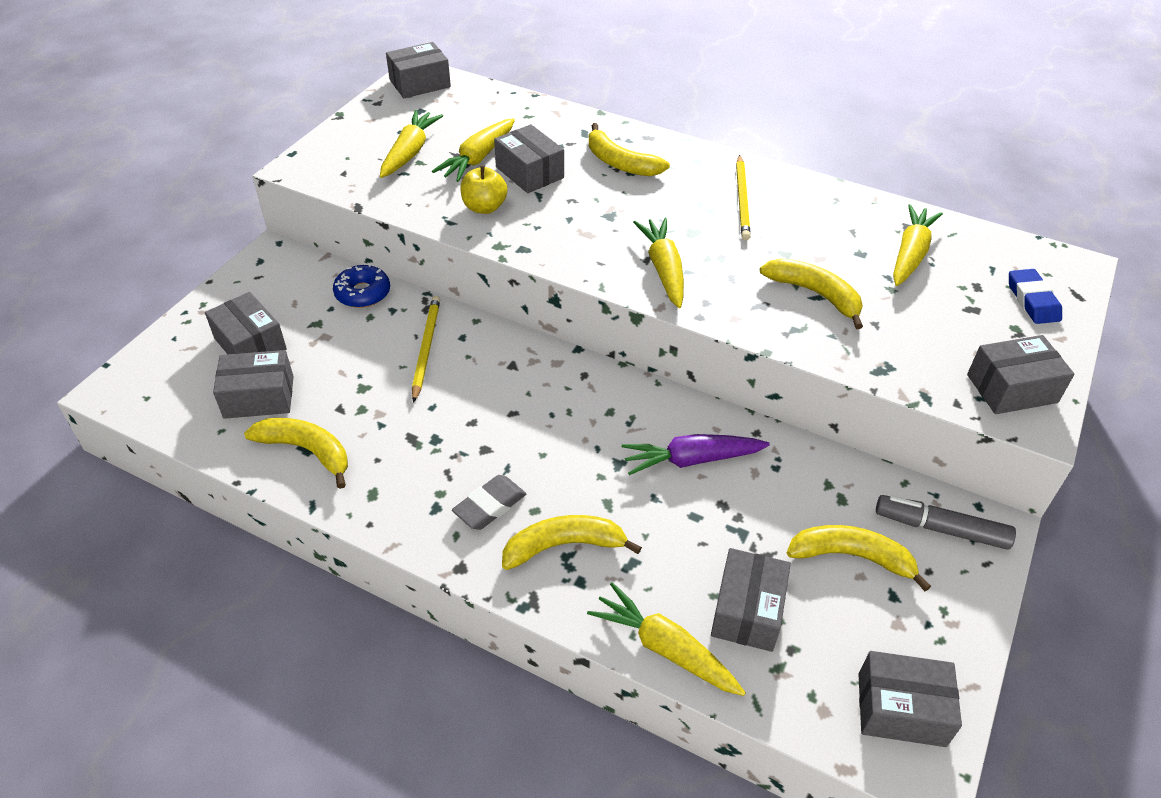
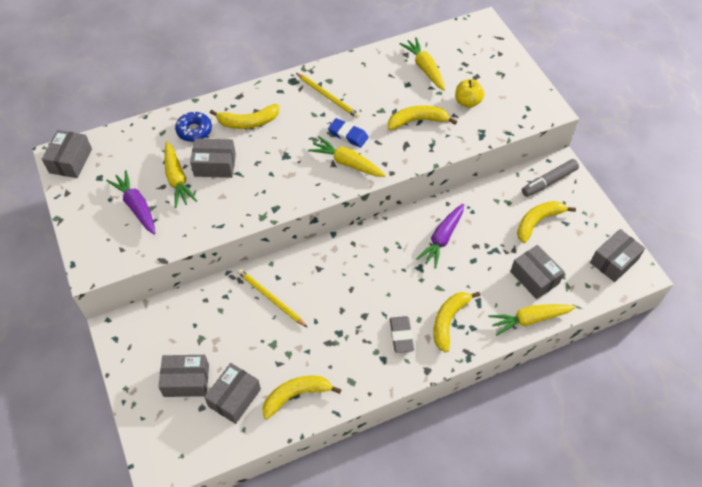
camera: 50 degrees left, 10 degrees up
(363, 293) = (197, 302): blue donut -> blue donut (194, 130)
(410, 152) = (136, 206): yellow carrot -> purple carrot
(484, 207) = (224, 203): yellow apple -> yellow apple (467, 102)
(1012, 388) = (528, 102): grey box -> none
(1032, 300) = (489, 54): blue eraser -> blue eraser (348, 135)

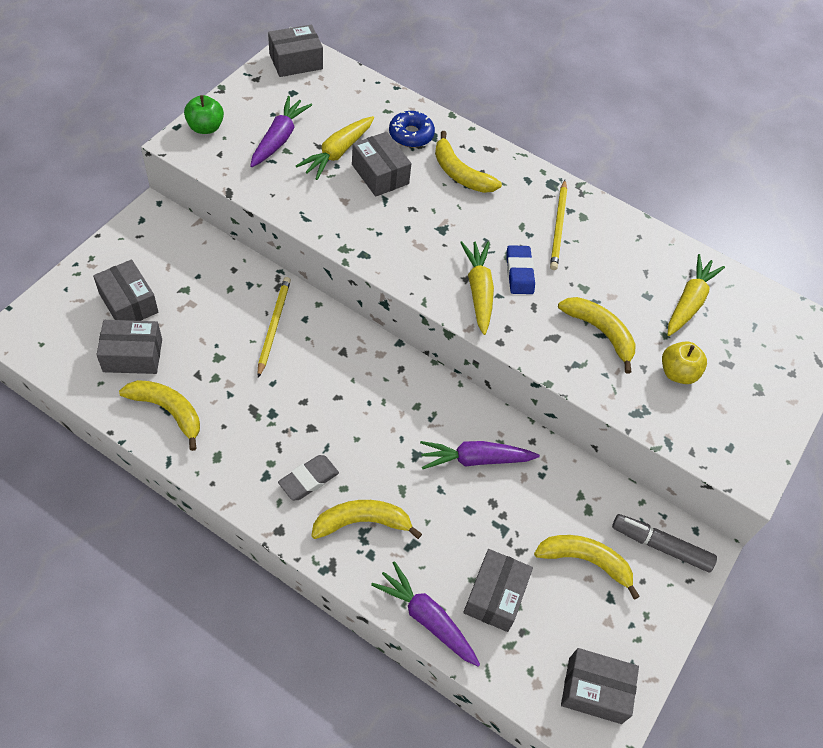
camera: 50 degrees right, 0 degrees up
(89, 246) = (205, 127): none -> green apple
(529, 319) = (426, 618): yellow carrot -> purple carrot

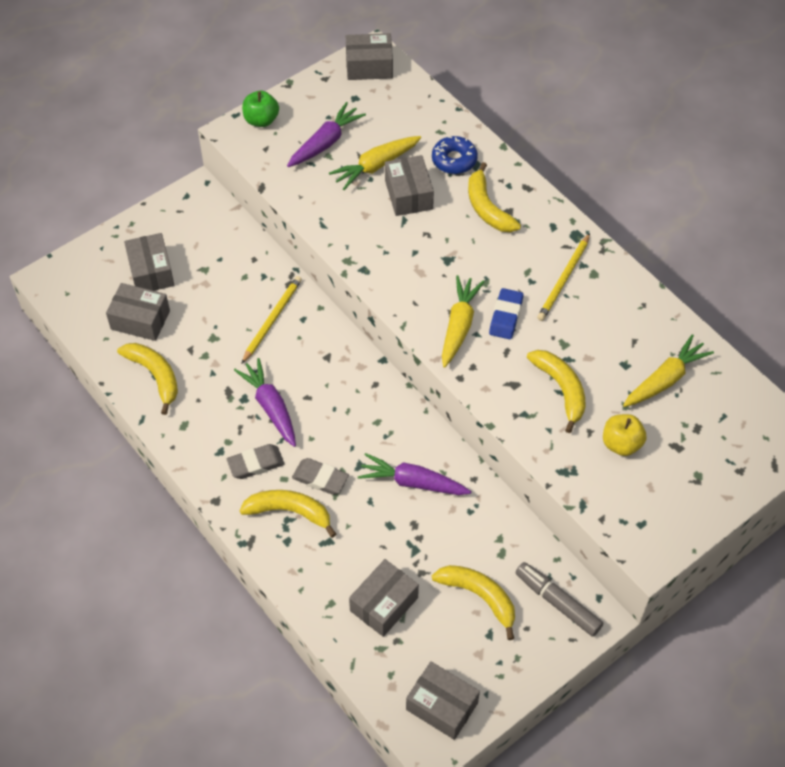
camera: 25 degrees right, 0 degrees up
(381, 479) = (320, 479): none -> grey eraser
(426, 618) = (316, 606): purple carrot -> purple carrot (270, 407)

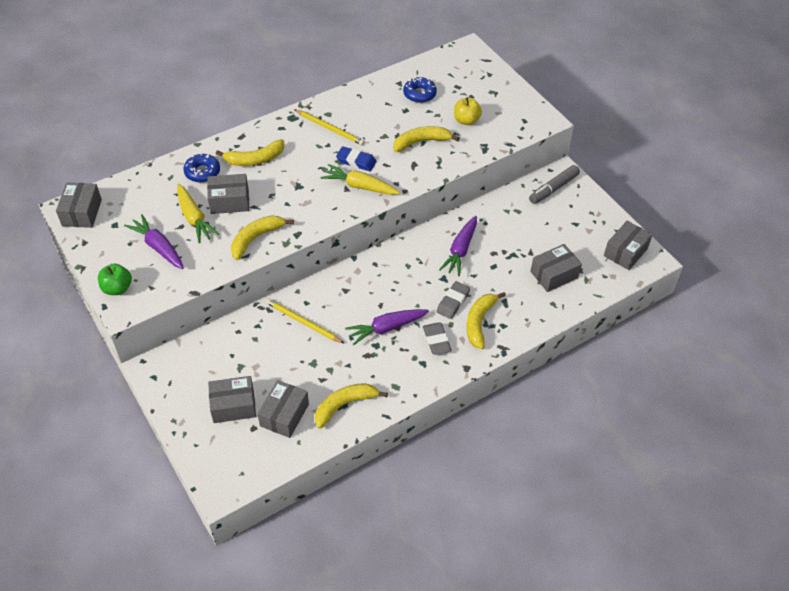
camera: 85 degrees left, 5 degrees down
(384, 604) = (554, 275): grey box -> grey box turned 75 degrees counterclockwise
(479, 597) = (549, 225): yellow banana -> yellow banana (256, 239)
(665, 379) = (419, 94): yellow carrot -> blue donut

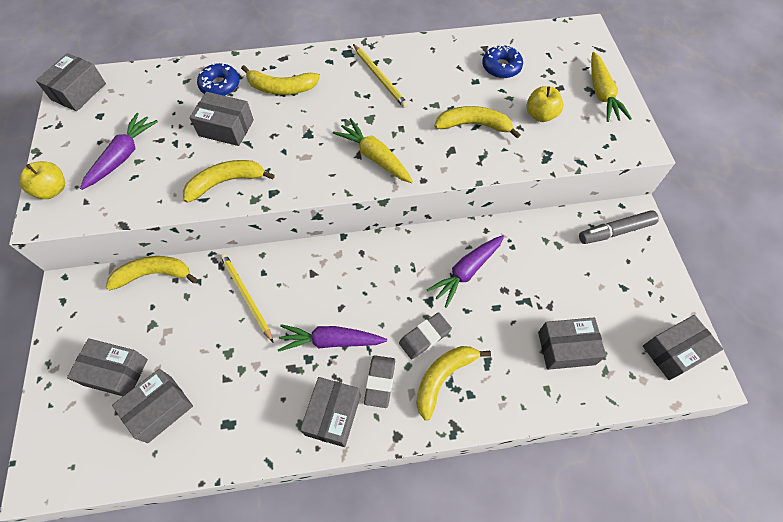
camera: 25 degrees right, 10 degrees up
(117, 288) = (52, 190): green apple -> yellow apple
(158, 247) = (123, 156): purple carrot -> purple carrot turned 45 degrees clockwise
(194, 218) = (179, 135): yellow carrot -> yellow carrot (602, 94)
(344, 405) = (230, 426): yellow banana -> yellow banana (153, 274)
(356, 161) = (387, 125): blue eraser -> none
(414, 372) = (333, 415): none -> grey box

